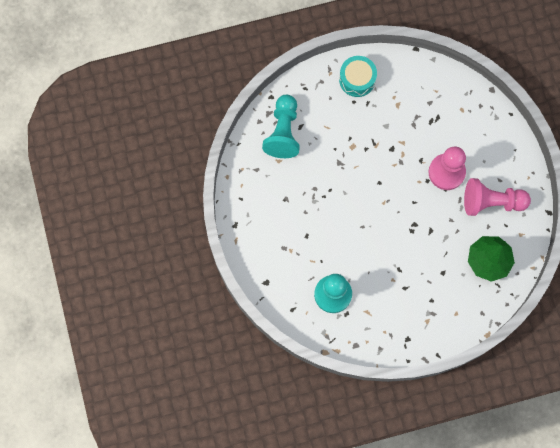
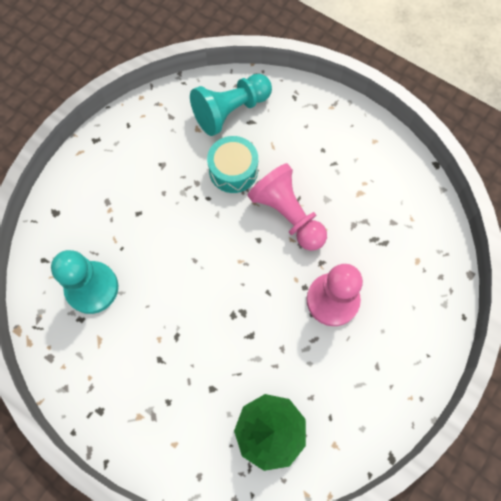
camera: 50 degrees right, 5 degrees down
(357, 79) = (348, 135): turquoise drum -> turquoise drum (233, 170)
(491, 202) = (343, 378): pink pawn -> pink pawn (287, 215)

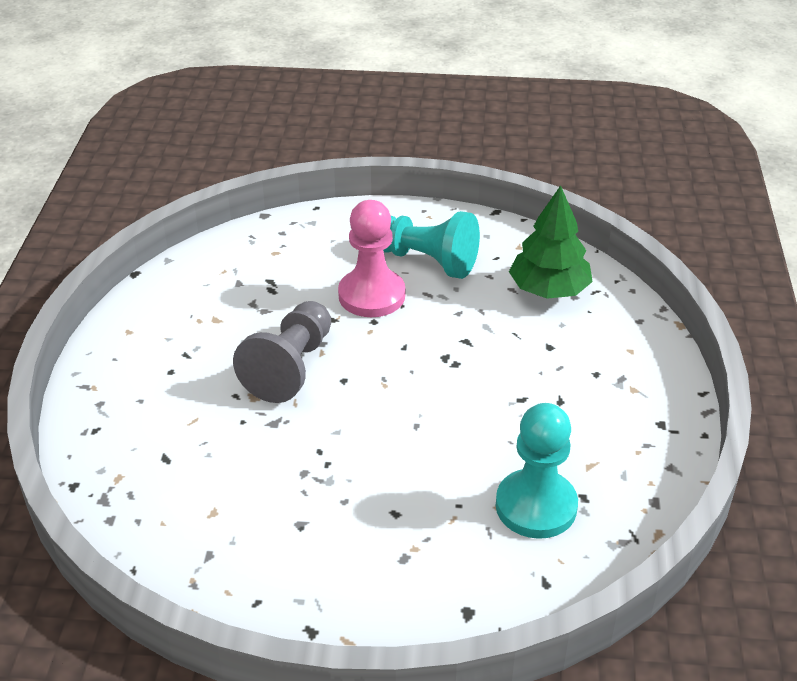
camera: 120 degrees left, 30 degrees down
(230, 111) = (159, 487): turquoise pawn -> turquoise pawn (425, 260)
(233, 170) = (259, 443): turquoise drum -> none
(287, 215) = (290, 367): pink pawn -> grey pawn

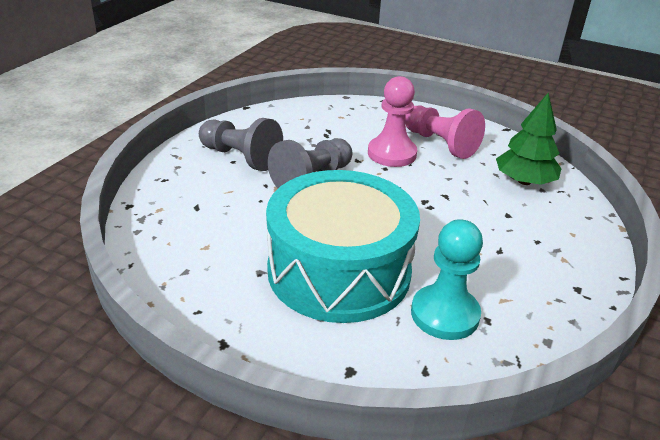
camera: 20 degrees right, 5 degrees down
(178, 362) = (241, 157): none -> grey pawn
(392, 491) = (339, 271): none -> turquoise drum
(425, 260) = (440, 144): turquoise pawn -> pink pawn

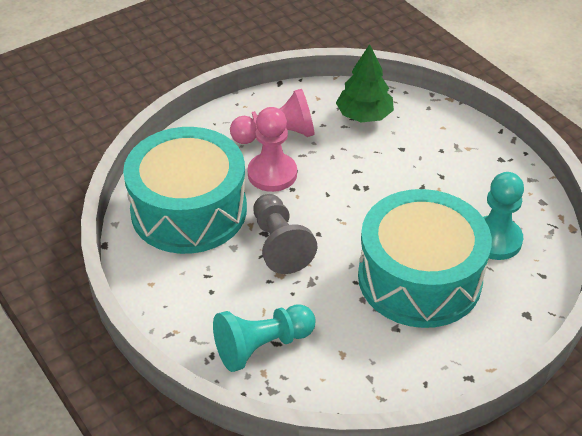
camera: 60 degrees left, 10 degrees up
(188, 200) = (262, 346): none -> turquoise pawn
(241, 157) = (208, 283): grey pawn -> none
(312, 128) = (189, 210): none -> turquoise drum

